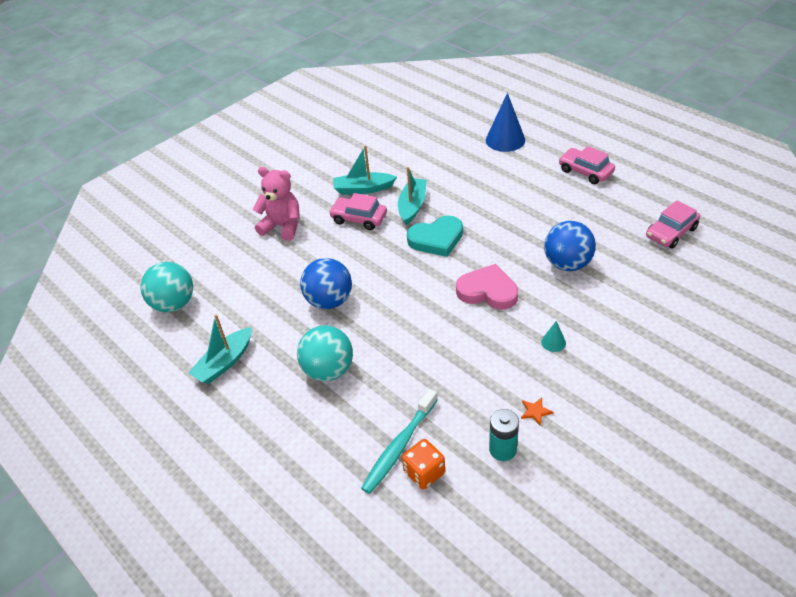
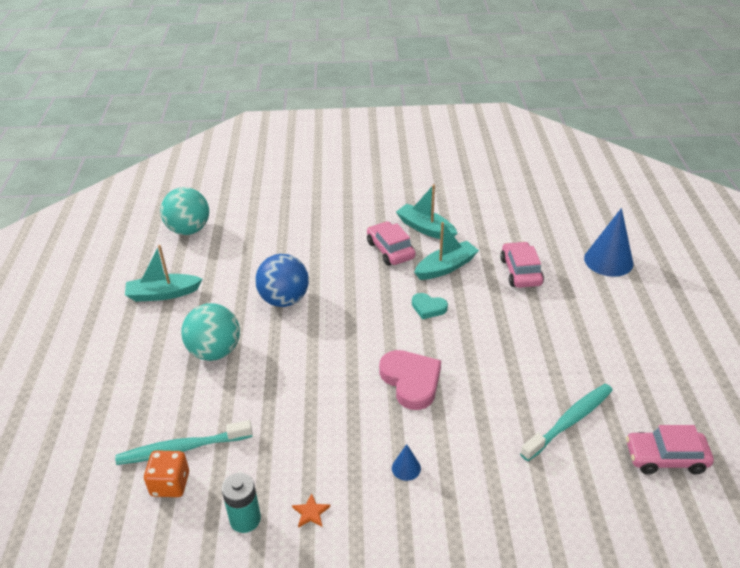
camera: 40 degrees right, 5 degrees down
(282, 226) = (328, 220): pink teddy bear -> none
(436, 239) = (428, 308): turquoise heart -> turquoise heart, size x0.56
(553, 342) = (406, 468): turquoise cone -> blue cone
(567, 264) = (514, 410): blue ball -> none
(585, 171) = (652, 338): pink car -> pink car (520, 272)
(603, 248) = (569, 421): none -> turquoise toothbrush

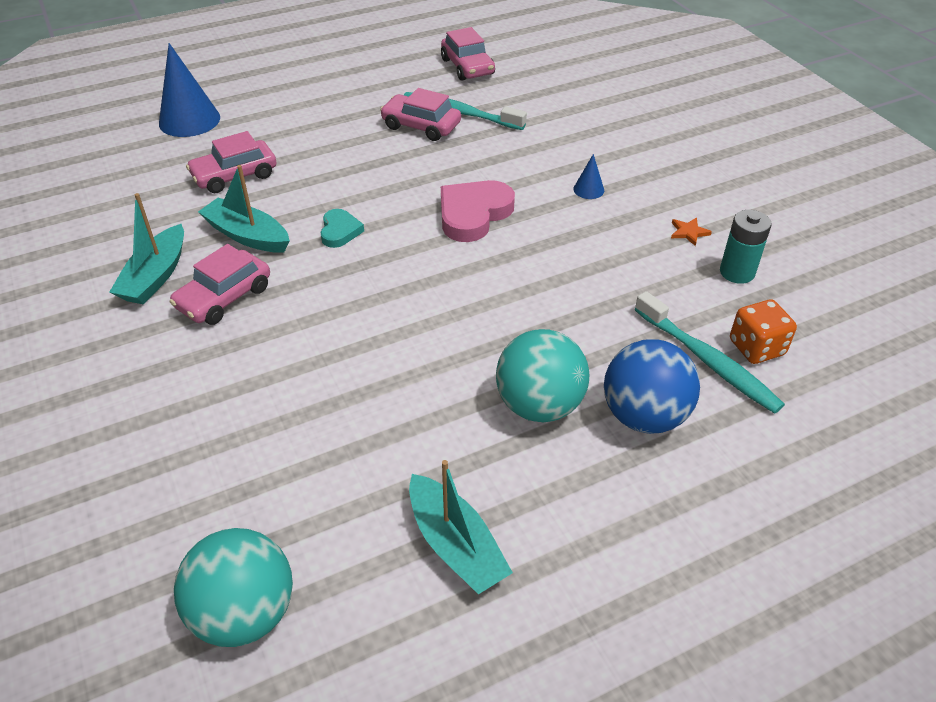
camera: 115 degrees left, 5 degrees up
(284, 299) = (390, 373): blue ball -> blue ball (644, 416)
(555, 387) = (421, 126): none -> pink car

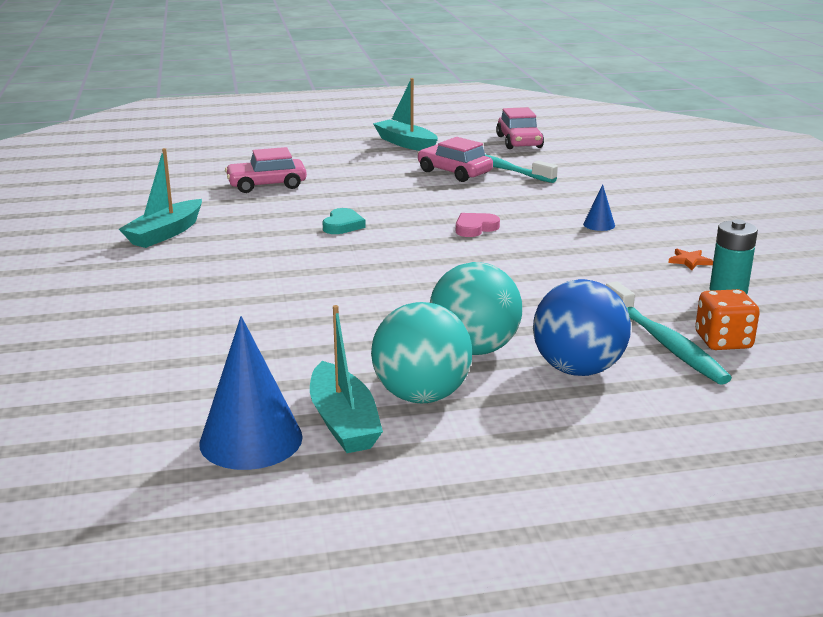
camera: 15 degrees right, 20 degrees down
(189, 120) = (245, 151): blue cone -> blue cone (251, 440)
(224, 297) = (217, 251): pink car -> none
(245, 613) = (127, 432): turquoise ball -> turquoise ball (421, 395)
(247, 236) = (258, 219): turquoise boat -> turquoise boat (406, 143)
(473, 214) = (475, 228): pink heart -> pink heart, size x0.56

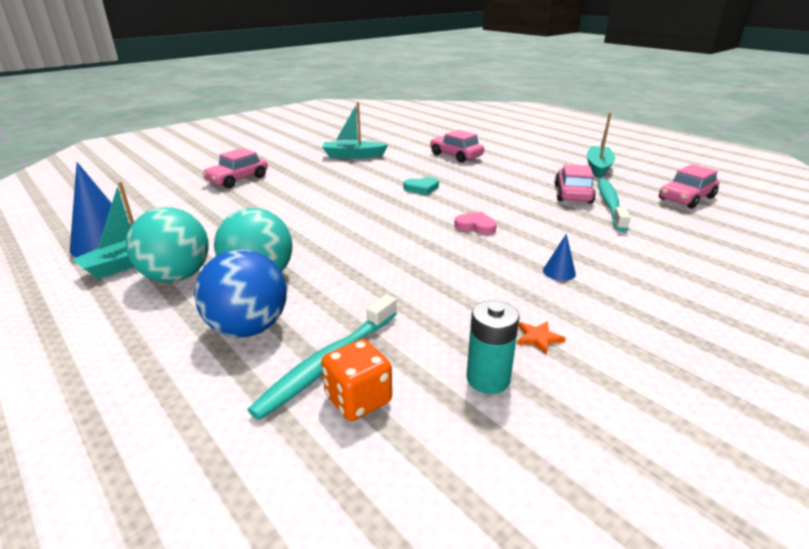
camera: 60 degrees right, 5 degrees up
(132, 320) = (237, 179): none -> pink car

